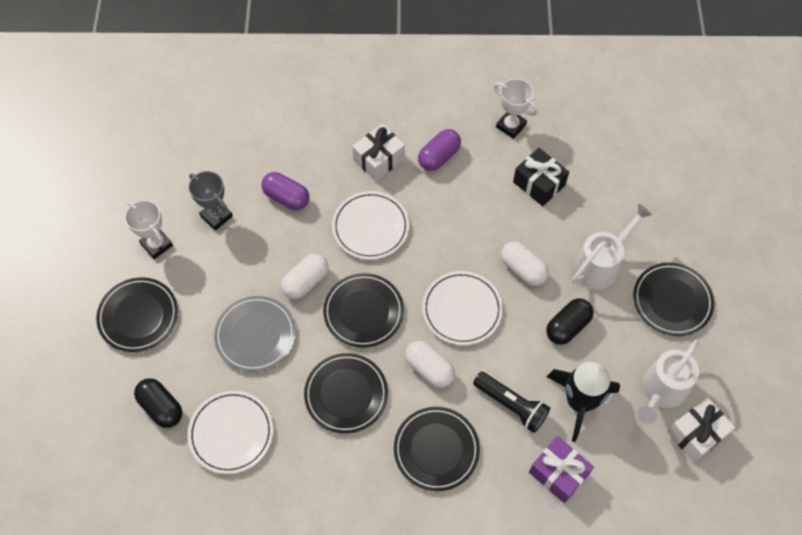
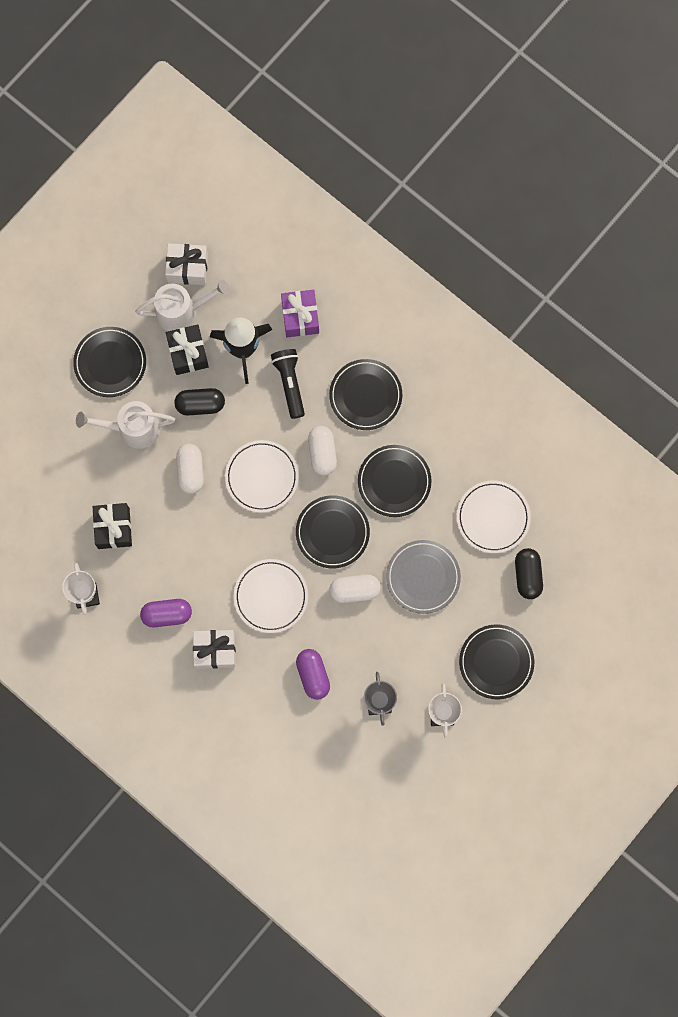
camera: 140 degrees left, 15 degrees up
(620, 360) = (188, 353): none -> black gift

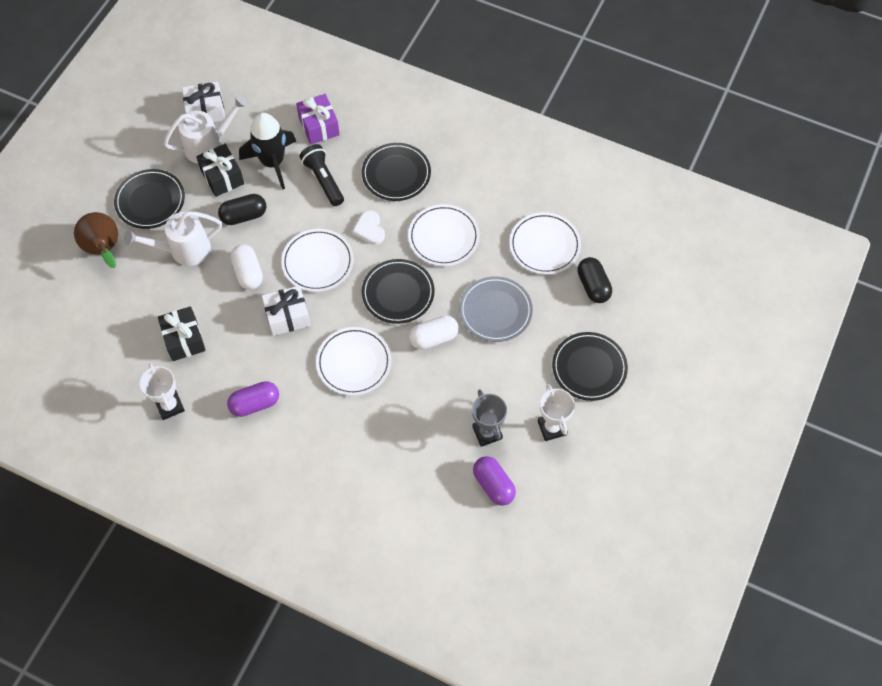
camera: 15 degrees left, 15 degrees down
(54, 408) = (104, 250): none -> brown pear
(215, 651) = (311, 425): white gift -> white gift (287, 316)
(313, 675) = (415, 424): purple capsule -> purple capsule (493, 485)
(322, 453) = (369, 229): white capsule -> white heart
(394, 481) = (443, 237): black plate -> white plate

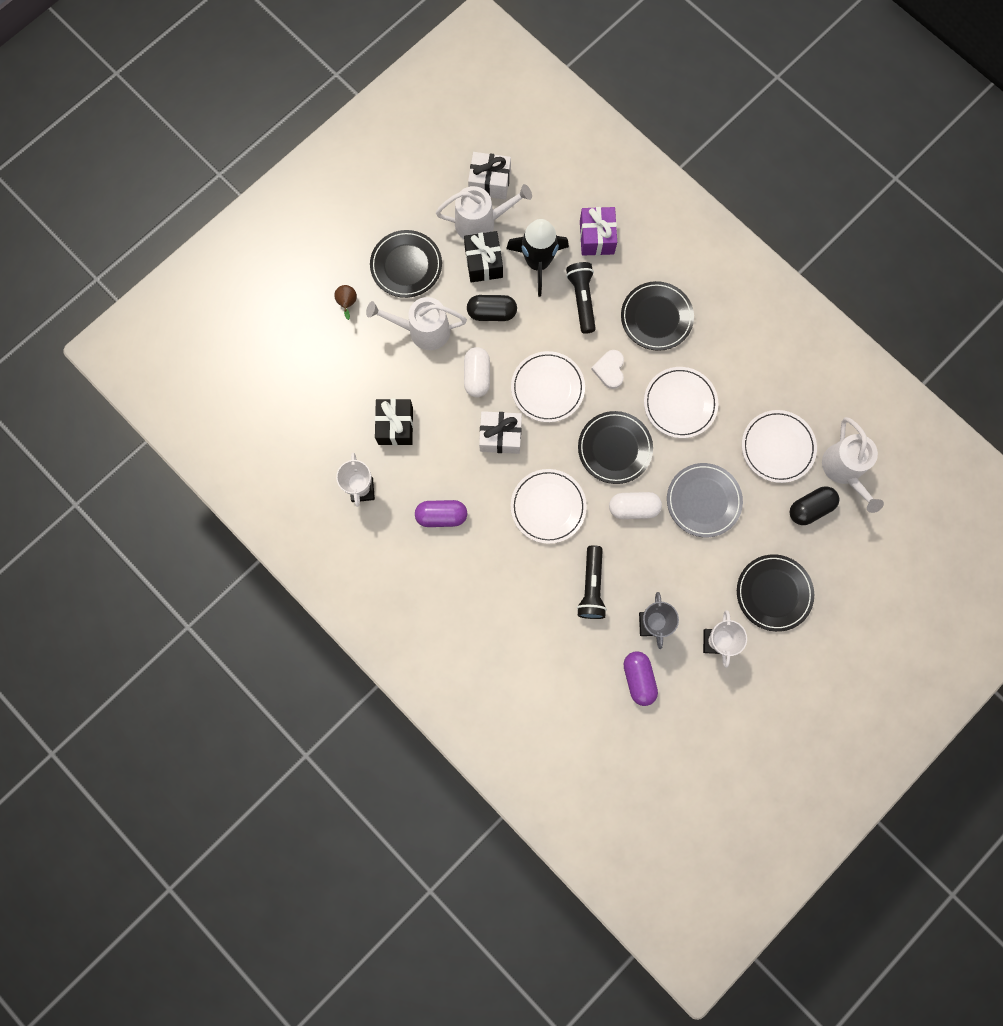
camera: 20 degrees right, 15 degrees up
(104, 250) = (347, 304): brown pear -> brown pear, size x0.51
(419, 419) = (591, 586): none -> black flashlight
(593, 286) = (810, 508): black capsule -> black capsule turned 60 degrees clockwise
(611, 245) = (844, 470): none -> white watering can

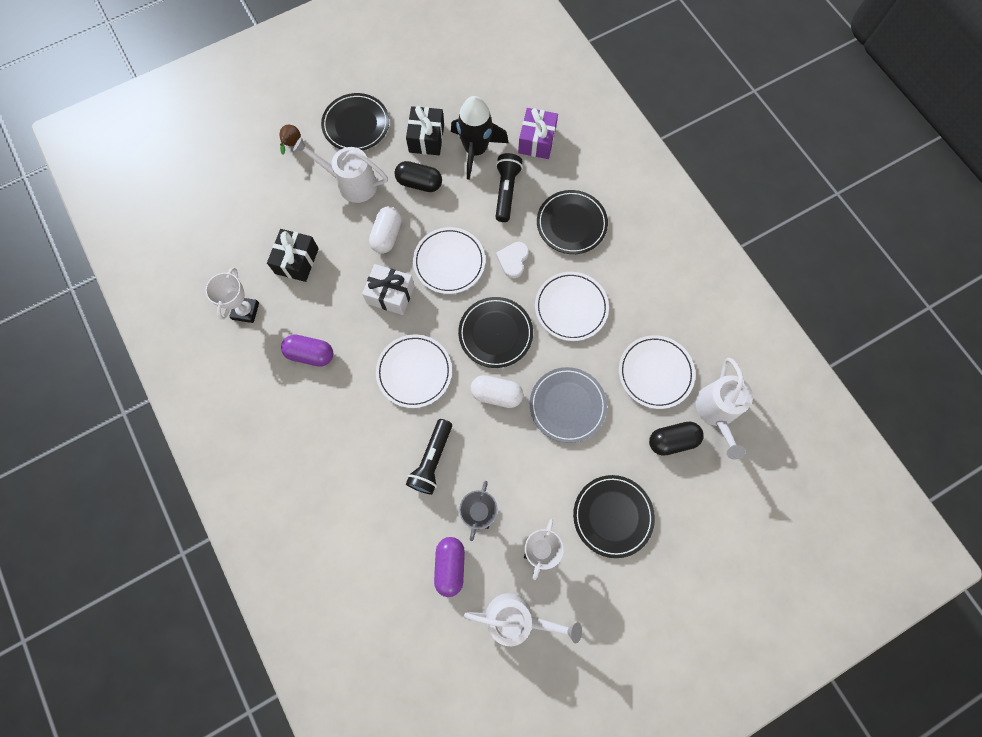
camera: 15 degrees right, 5 degrees down
(481, 222) = (436, 104): white watering can -> white watering can (517, 618)
(489, 182) = (454, 73): white gift -> none

